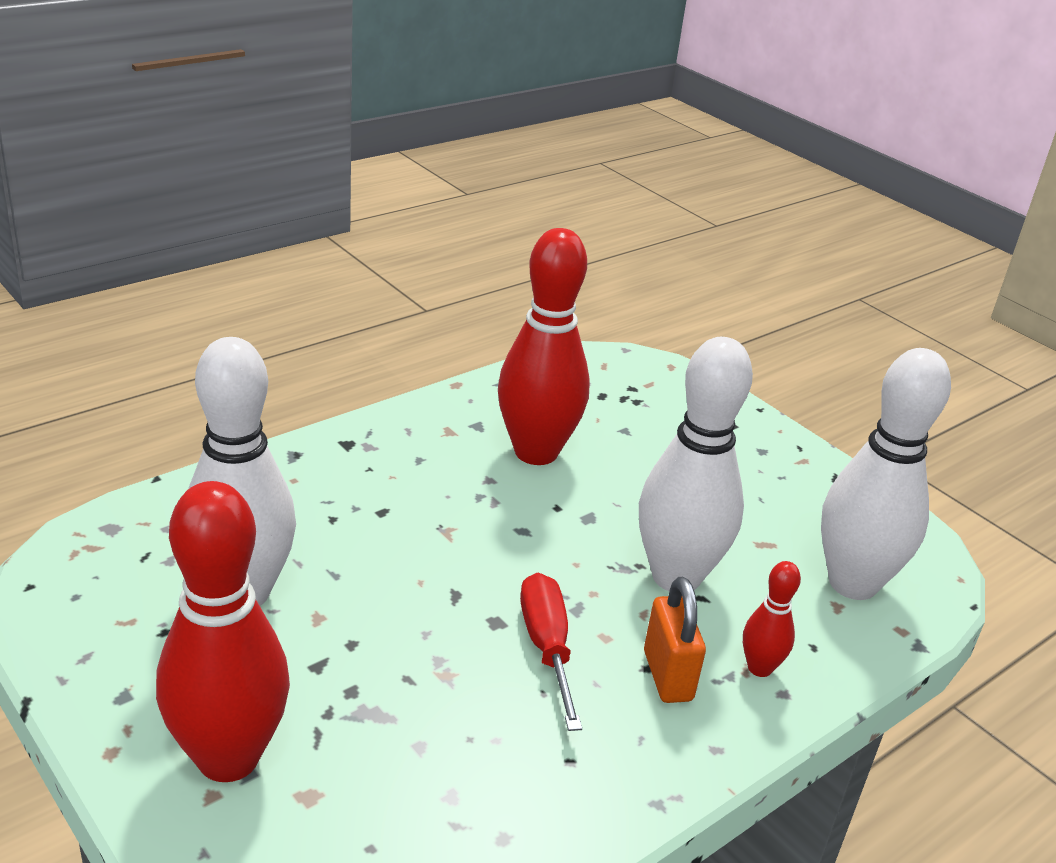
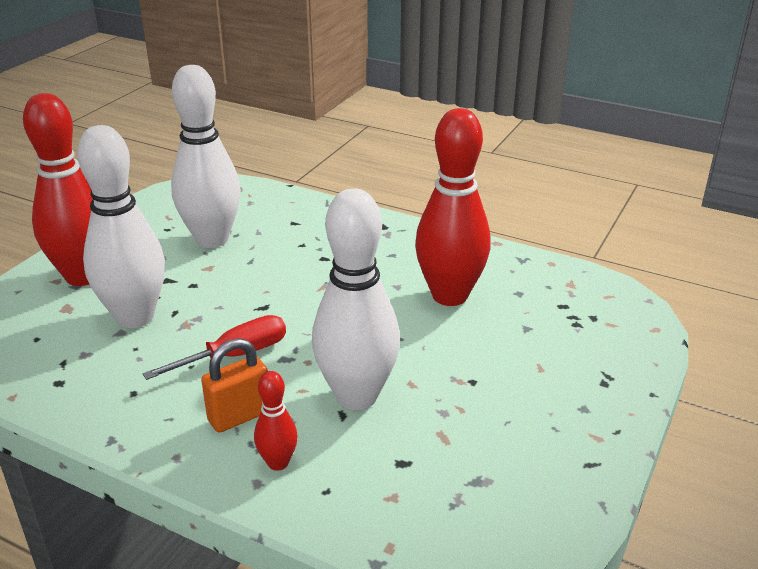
camera: 70 degrees right, 0 degrees up
(852, 583) = (431, 502): white bowling pin -> white bowling pin (135, 317)

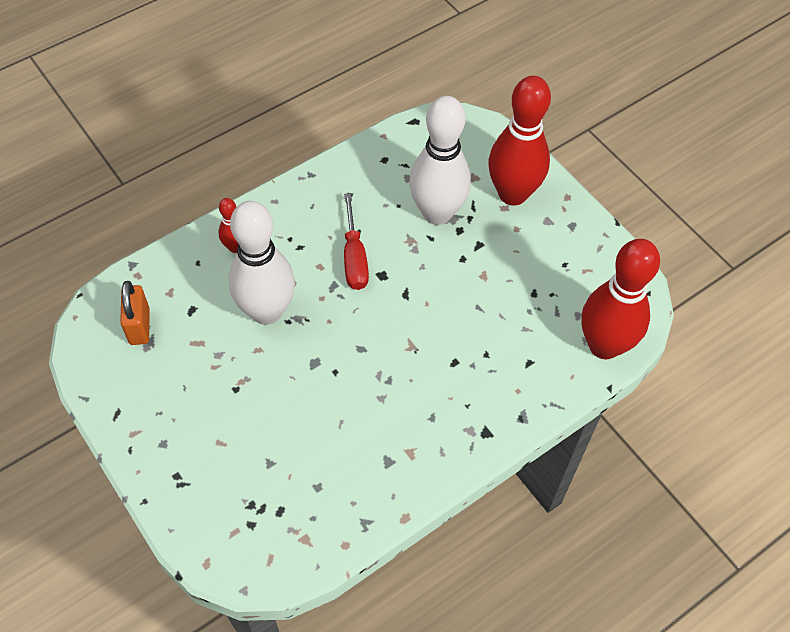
camera: 115 degrees right, 25 degrees up
(212, 239) = (529, 291): white bowling pin -> none
(239, 416) = (289, 241): orange padlock -> orange padlock (139, 326)
(449, 295) = (344, 430): red bowling pin -> red bowling pin (604, 345)

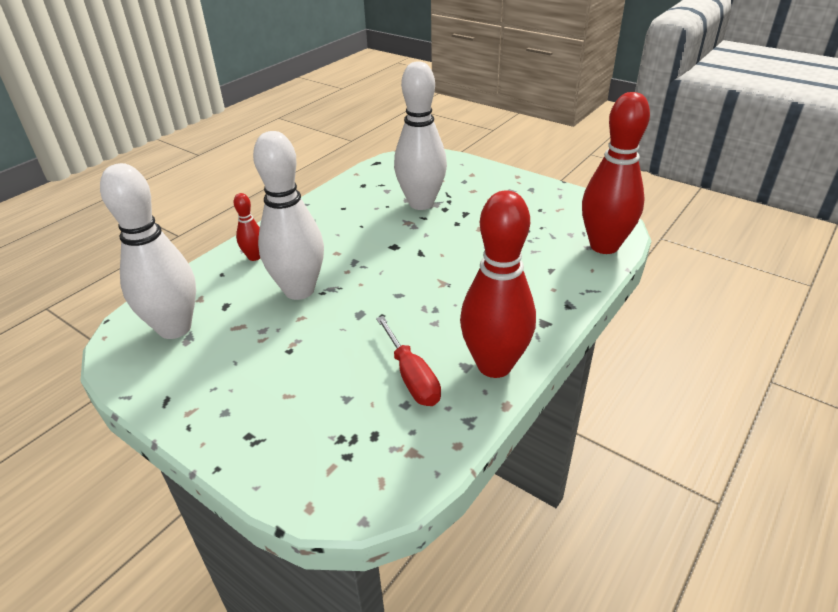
camera: 15 degrees left, 20 degrees down
(139, 326) = (175, 328): orange padlock -> white bowling pin
(354, 257) = (364, 241): red screwdriver -> red screwdriver (411, 376)
(512, 194) = (475, 182): red bowling pin -> red bowling pin (494, 365)

